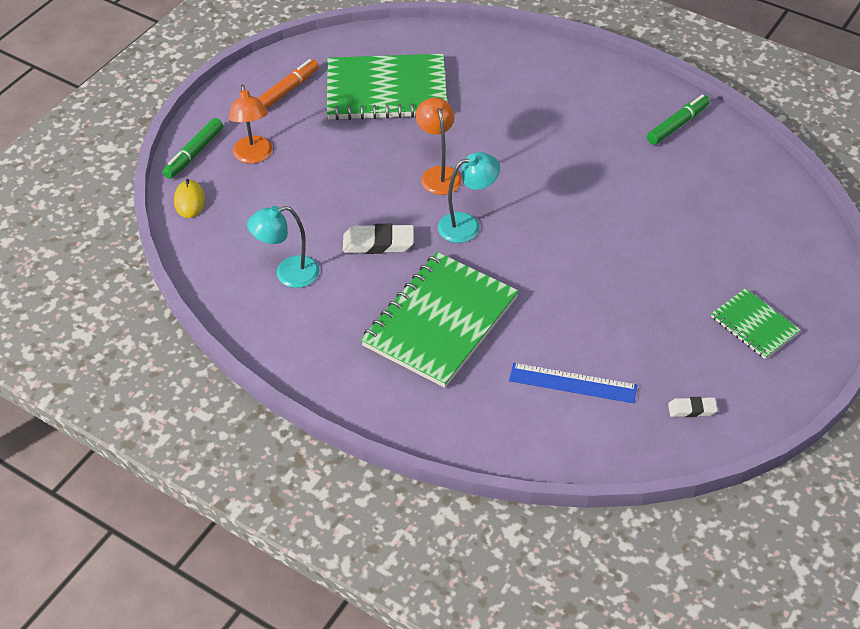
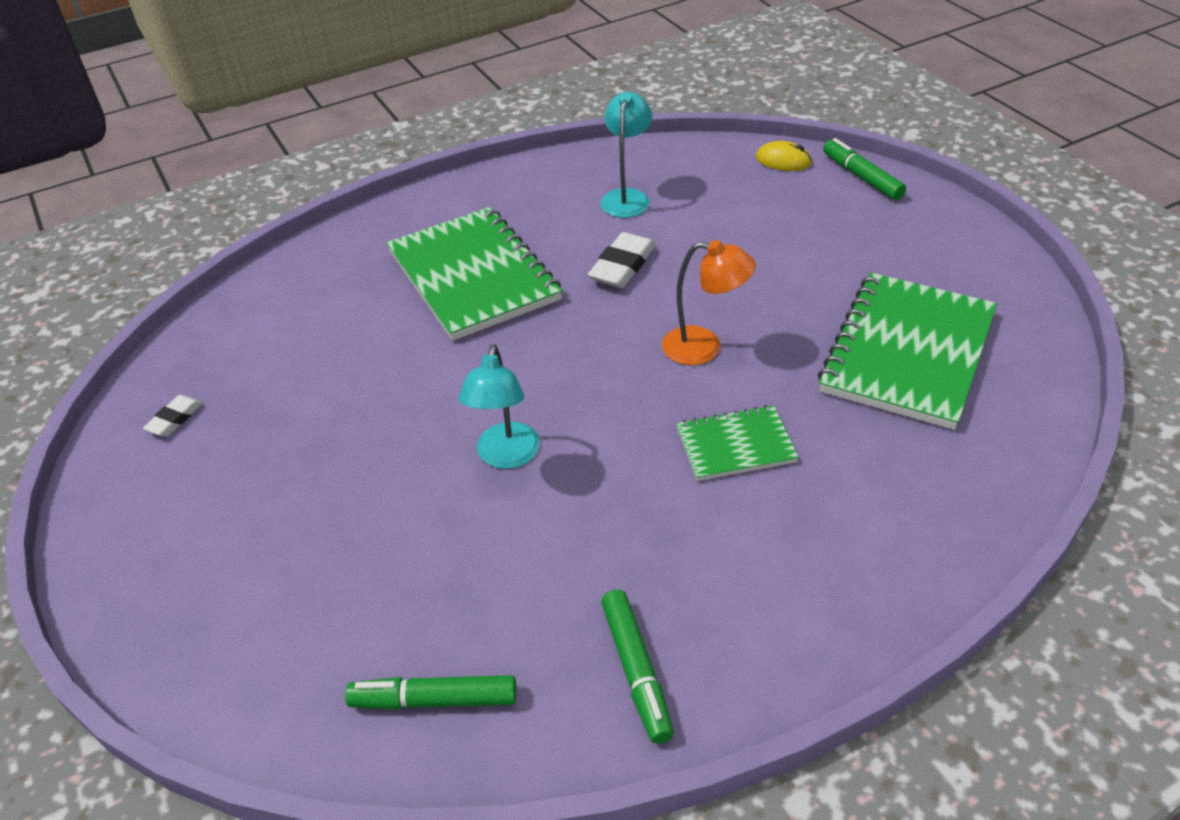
camera: 120 degrees right, 5 degrees down
(254, 156) = (832, 215): orange lamp -> none
(287, 90) = (950, 267): orange marker -> none
(467, 225) = (596, 342): turquoise lamp -> turquoise lamp (506, 456)
(573, 383) = (304, 341): blue ruler -> none
(751, 183) = (434, 700): none -> green marker
(754, 325) = (207, 541): green notebook -> green notebook (735, 445)

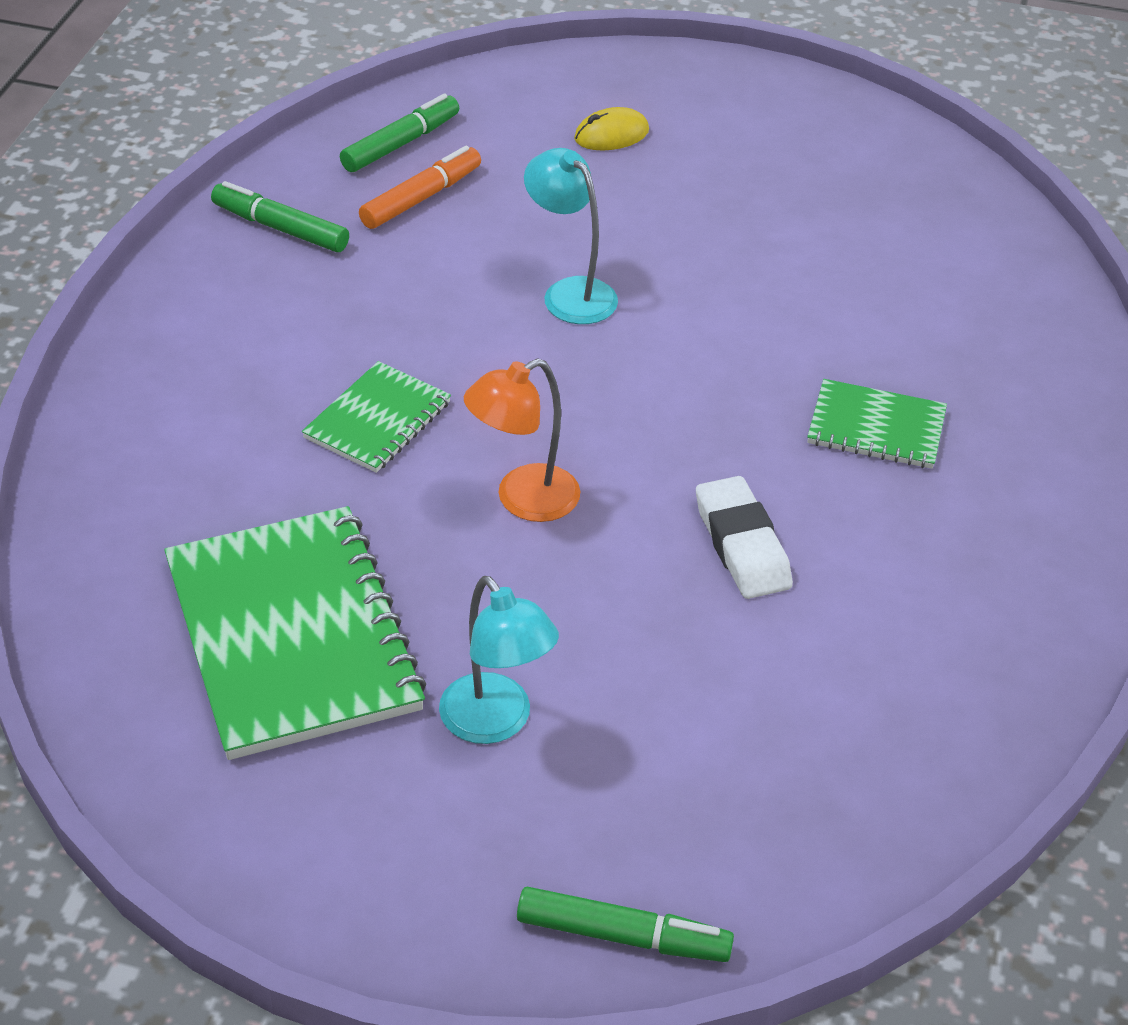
camera: 130 degrees right, 0 degrees up
(175, 419) = (881, 161): white eraser -> none
(473, 276) = (876, 427): green notebook -> green notebook, size x0.52
(494, 619) = (421, 198): none -> orange marker
(627, 197) = (885, 655): turquoise lamp -> turquoise lamp (496, 723)
(783, 161) = (774, 889): yellow mouse -> yellow mouse (611, 135)

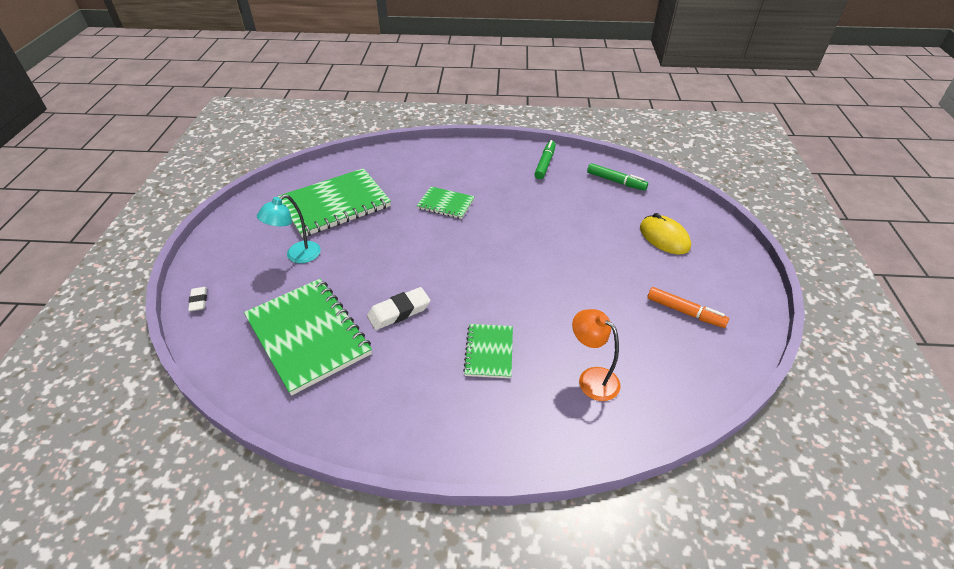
camera: 80 degrees right, 0 degrees up
(421, 198) = (583, 192): orange marker -> orange marker (685, 312)
(523, 500) = (411, 246): orange lamp -> orange lamp (591, 378)
(570, 293) = (542, 240): turquoise lamp -> none
(611, 135) = (664, 237): yellow mouse -> yellow mouse, size x1.52
(623, 936) = (199, 301): green marker -> white eraser
(789, 705) = (308, 336): none -> green notebook

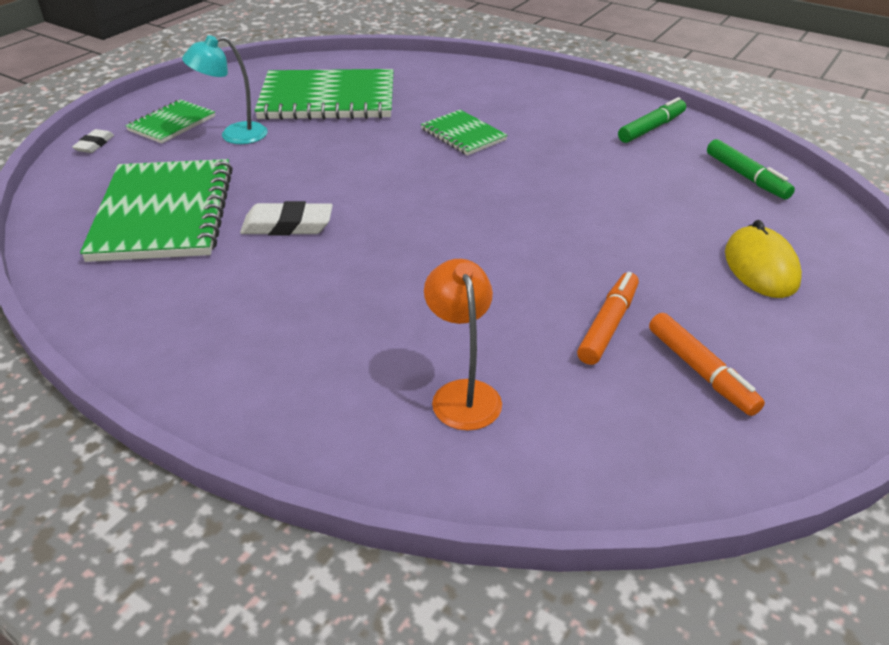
camera: 30 degrees right, 5 degrees down
(489, 352) = (352, 308): green notebook -> green notebook (172, 123)
(625, 303) = (608, 325): none -> orange marker

